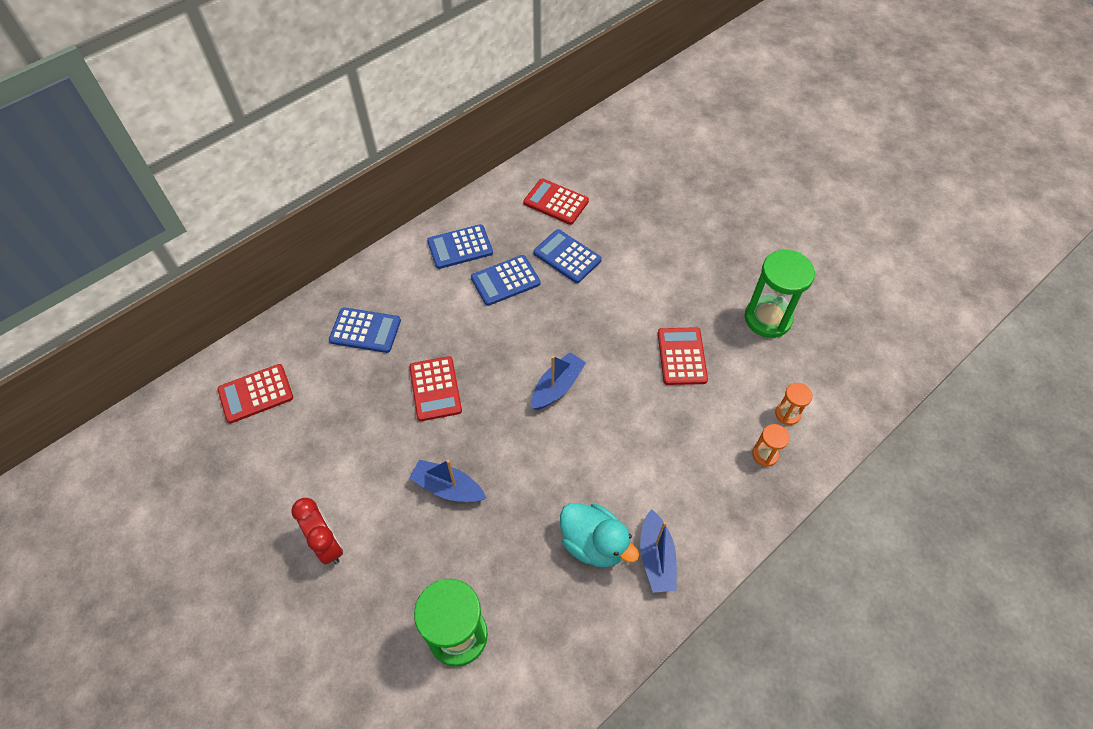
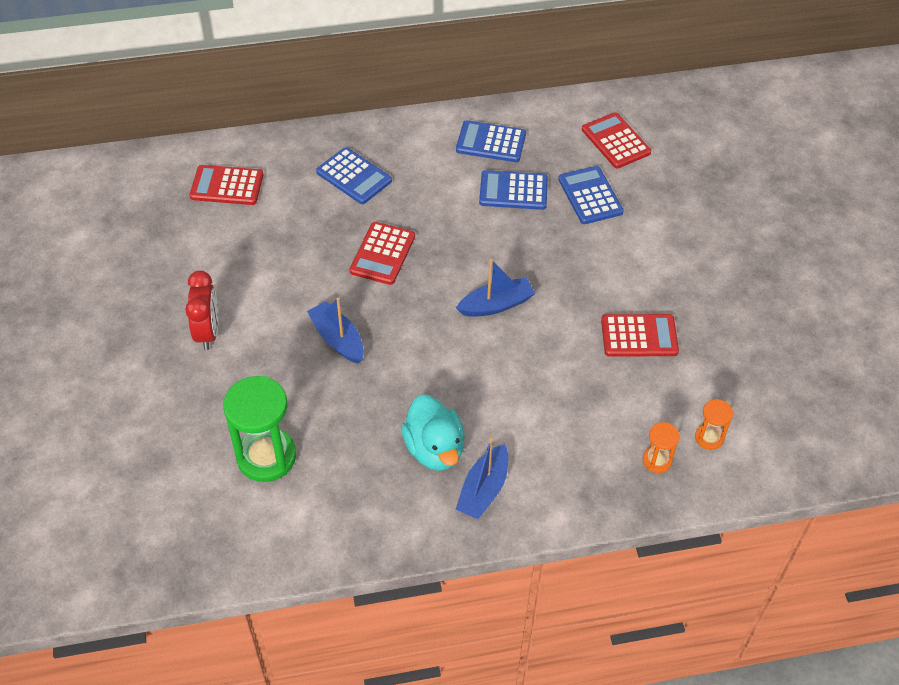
camera: 30 degrees right, 5 degrees down
(682, 356) = (639, 336): red calculator -> red calculator turned 60 degrees clockwise
(767, 318) = (757, 344): green hourglass -> none

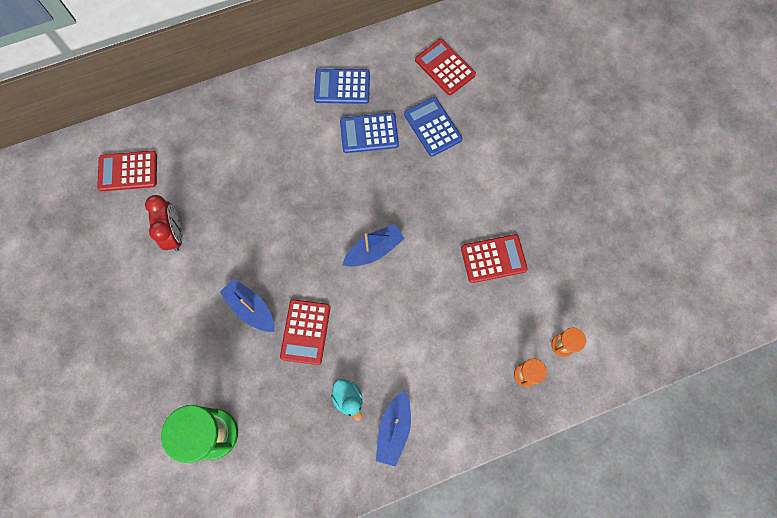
camera: 10 degrees left, 20 degrees up
(208, 332) = (142, 322): red clock -> red clock (175, 234)
(354, 176) = (234, 142): blue calculator -> none
(382, 254) = (272, 216): red calculator -> red calculator (305, 332)
(434, 449) = (348, 399): turquoise duck -> turquoise duck, size x0.59

